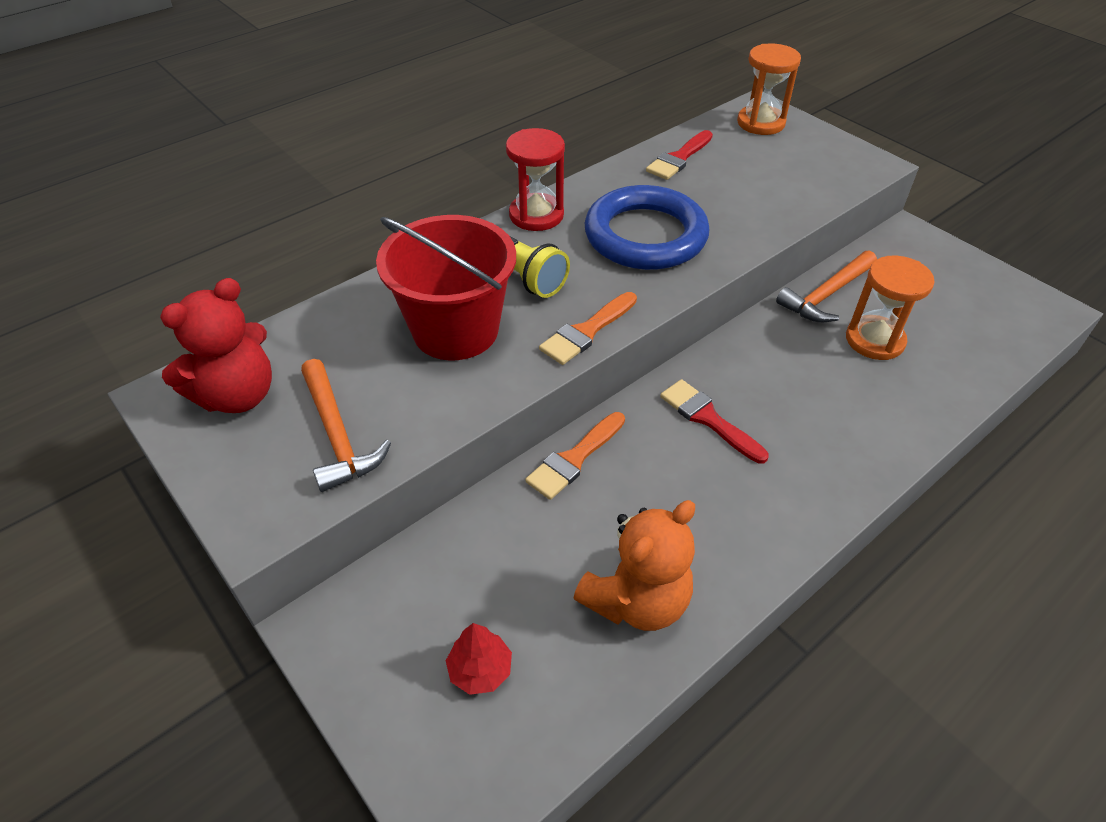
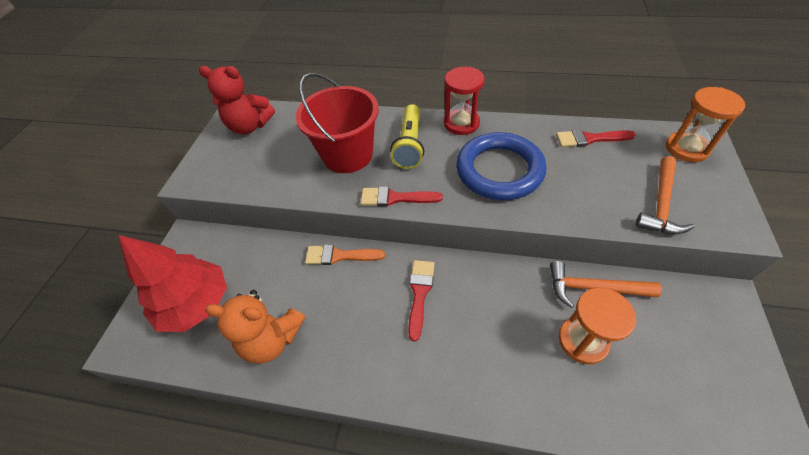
camera: 55 degrees right, 5 degrees up
(338, 435) = (252, 166): orange hammer -> orange hammer (661, 204)
(480, 669) = (196, 304): red tree -> red tree, size x2.28
(587, 331) = (395, 198): orange brush -> red brush

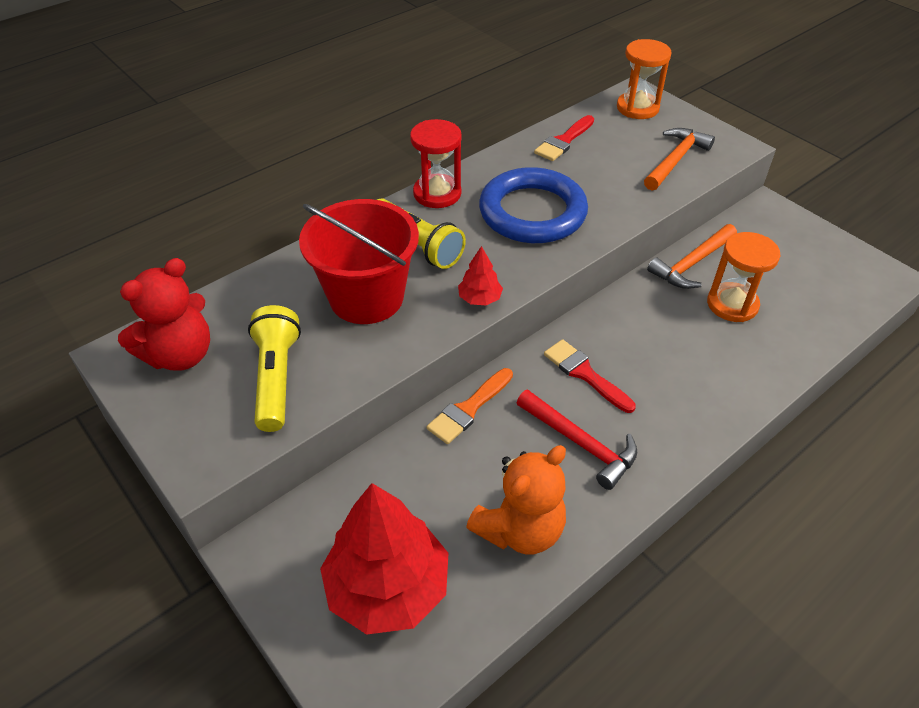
camera: 55 degrees left, 5 degrees down
(261, 165) = (276, 378): none -> yellow flashlight
(361, 328) = (580, 443): none -> red hammer
(395, 198) = (480, 298): red brush -> red tree
(661, 204) = (675, 160): orange hammer -> orange hammer turned 120 degrees counterclockwise

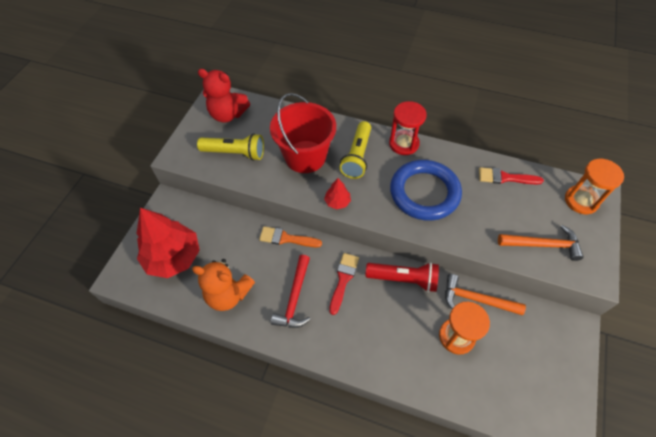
camera: 60 degrees right, 10 degrees up
(276, 378) = (235, 153): yellow flashlight -> yellow flashlight turned 45 degrees clockwise
(624, 313) = (403, 279): none -> red flashlight

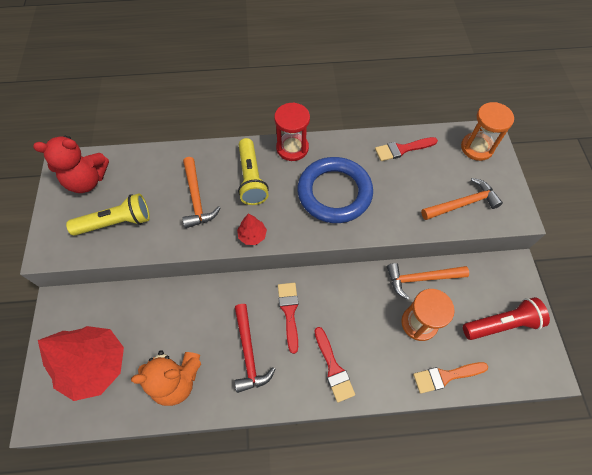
camera: 25 degrees left, 5 degrees up
(286, 238) = (212, 292): orange brush -> orange brush (445, 376)
(305, 156) = (197, 198): red bucket -> orange hammer
(360, 341) = (333, 368): none -> red brush
(403, 279) = (347, 287): red flashlight -> red flashlight (501, 324)

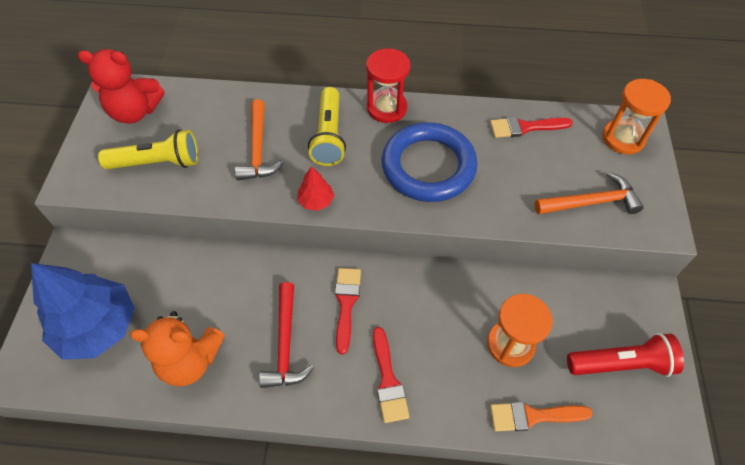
camera: 10 degrees right, 5 degrees down
(95, 365) = (98, 327): red tree -> blue tree
(421, 279) = (524, 291): orange hammer -> none

